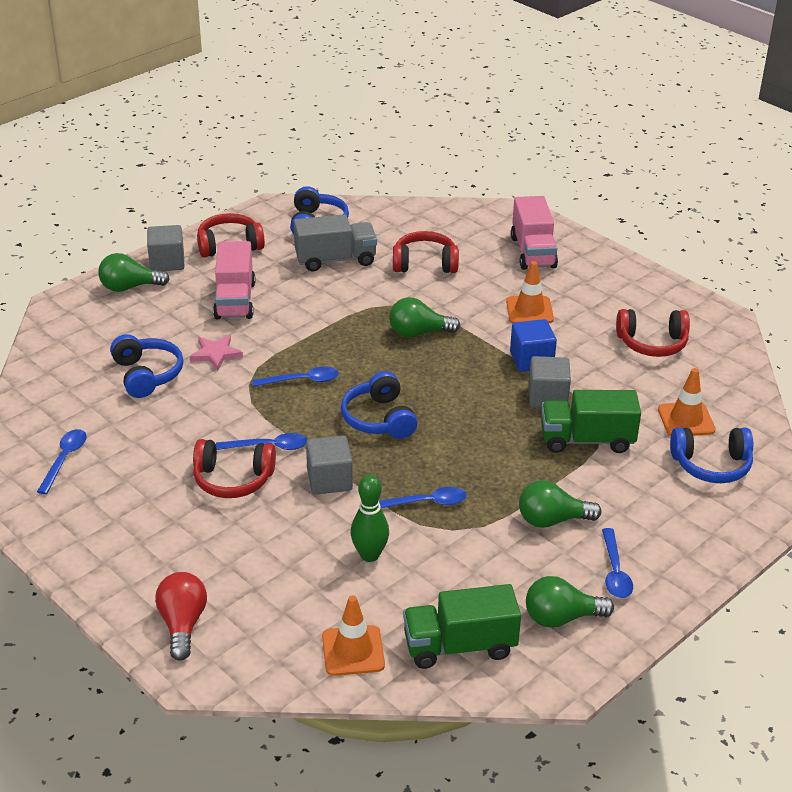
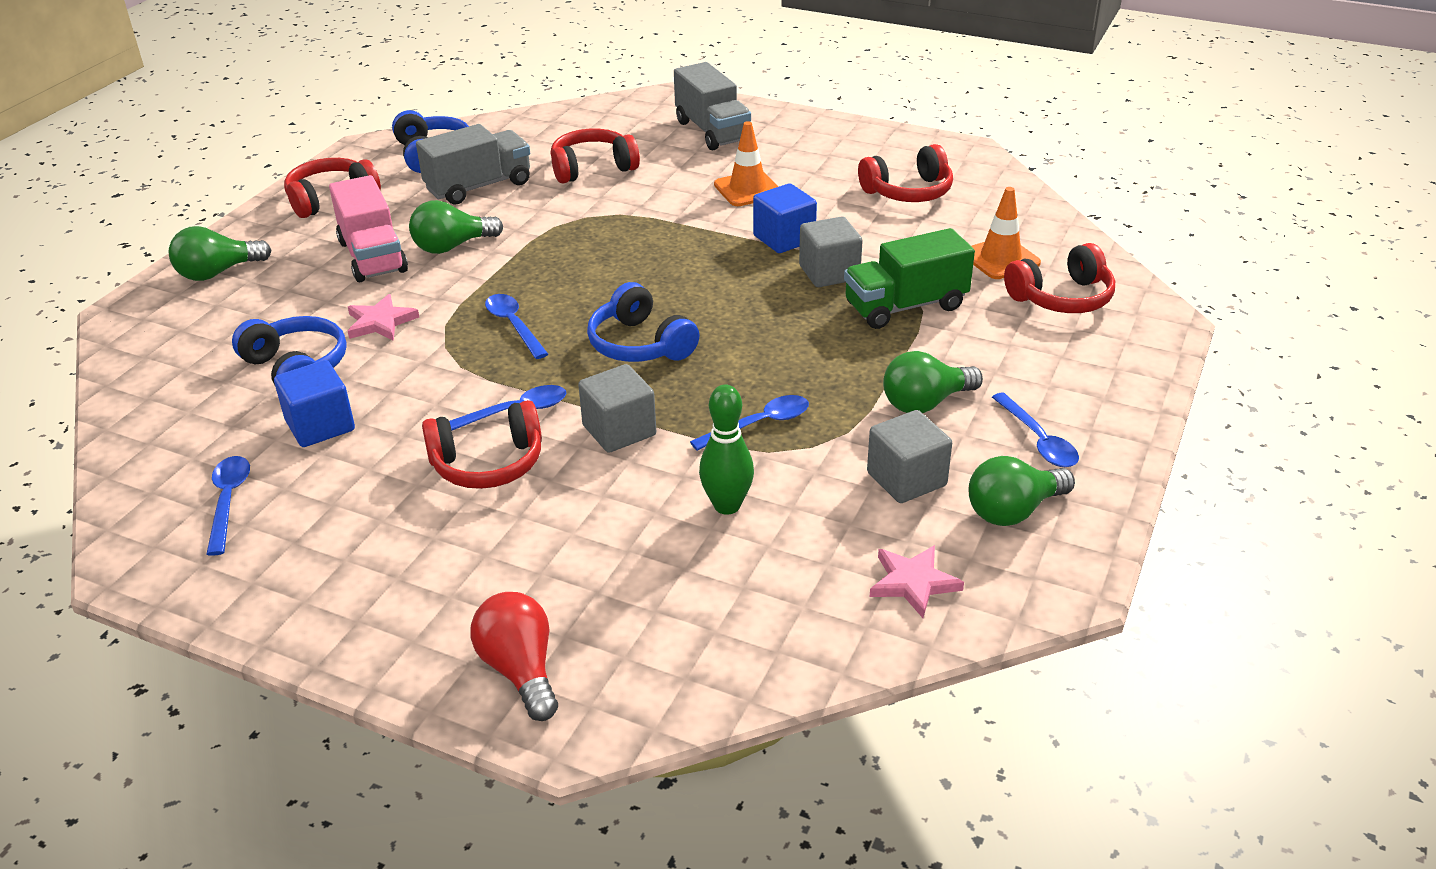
camera: 20 degrees left, 0 degrees up
(142, 422) = (320, 425): none -> blue cube
(167, 262) = (256, 234): grey cube -> grey cube (906, 479)
(302, 380) = (514, 325): blue spoon -> blue spoon turned 90 degrees counterclockwise
(353, 651) = (779, 631): orange traffic cone -> none
(418, 333) = (630, 241): green light bulb -> green light bulb (452, 246)
(459, 646) = (913, 582): green truck -> pink star
(533, 252) = (712, 131): pink truck -> grey truck
(711, 465) = (1061, 298): blue headphones -> red headphones

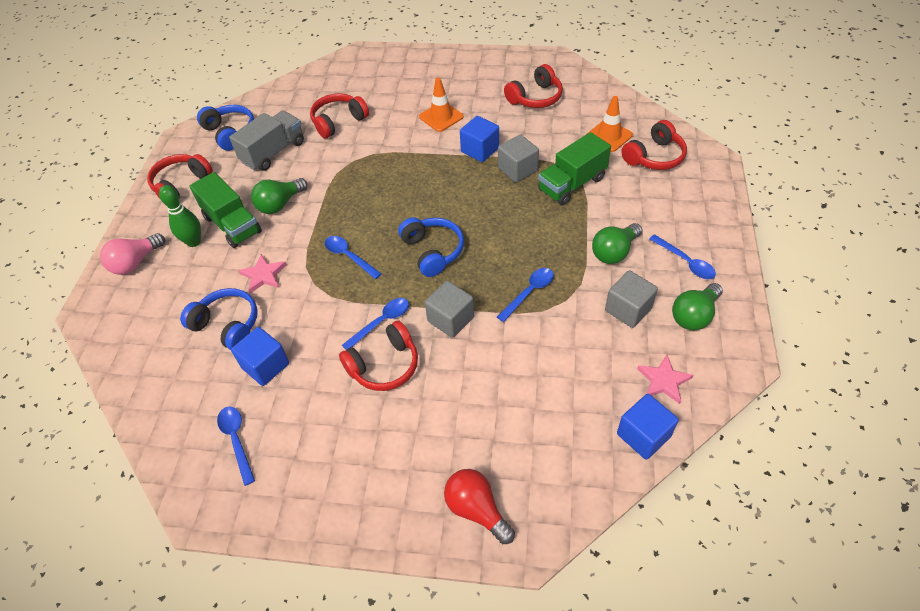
camera: 15 degrees left, 15 degrees up
(218, 273) = (135, 262): green light bulb -> pink light bulb
(373, 256) = (232, 224): pink truck -> green truck
(640, 344) = (432, 251): blue headphones -> blue headphones turned 150 degrees counterclockwise
(712, 131) = (399, 76): grey truck -> none
(727, 505) = (538, 356): green bowling pin -> green bowling pin (193, 242)
(839, 644) = (643, 435): none -> blue cube

